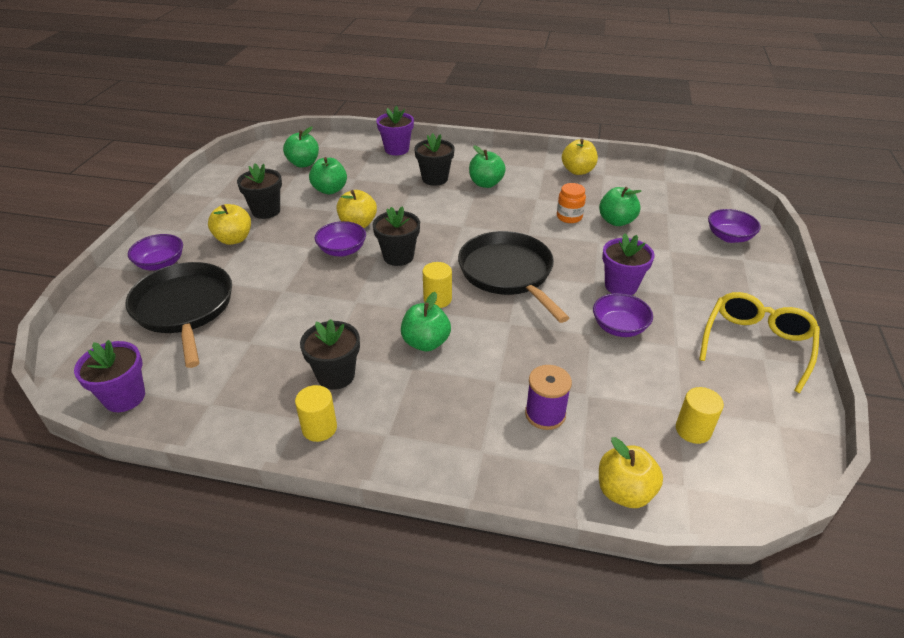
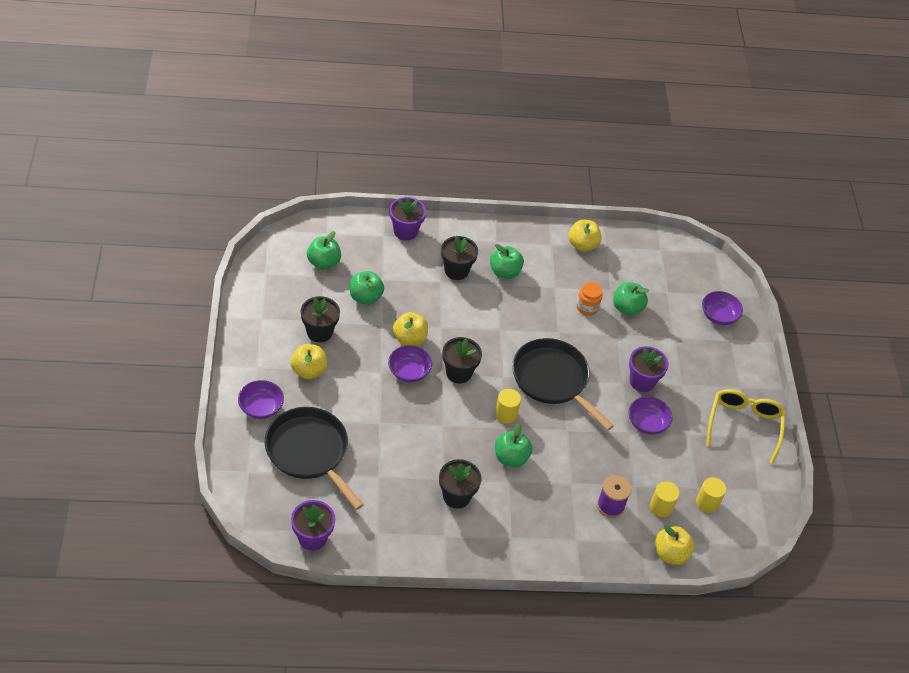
camera: 20 degrees left, 10 degrees up
(319, 428) = (463, 540): yellow cylinder -> yellow cylinder (661, 507)

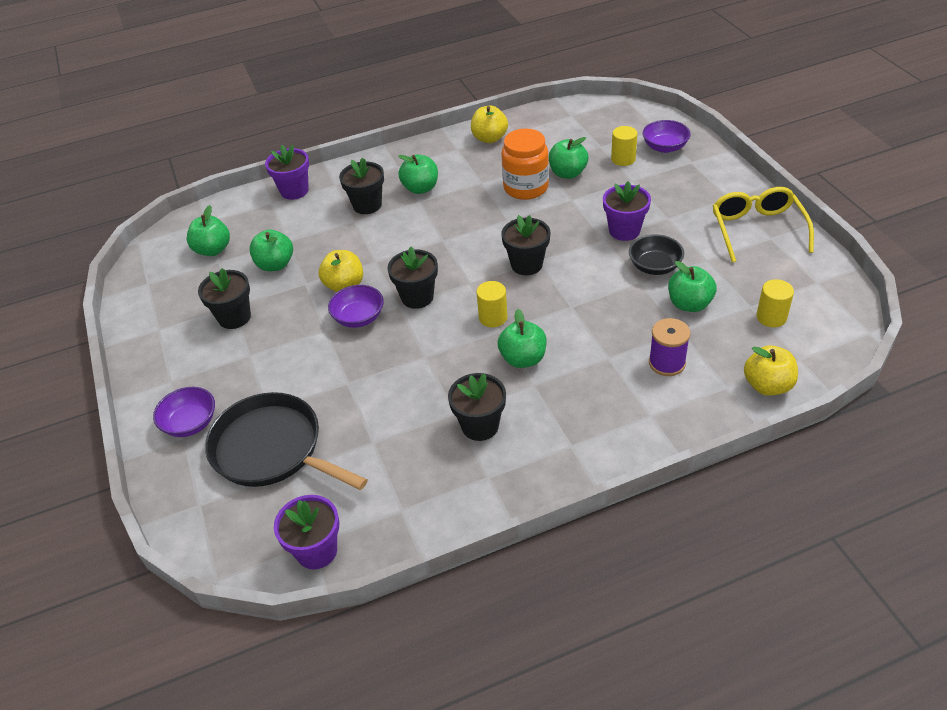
camera: 10 degrees left, 5 degrees down
(309, 371) = (236, 361): yellow apple -> none
(552, 379) = (526, 264): black pan -> black flower pot
(587, 307) = (526, 187): orange jar -> orange jar, size x1.69
(647, 423) = (654, 266): purple bowl -> black bowl
(654, 466) = (689, 304): none -> green apple
(661, 507) = (724, 342): yellow cylinder -> yellow cylinder (623, 159)

